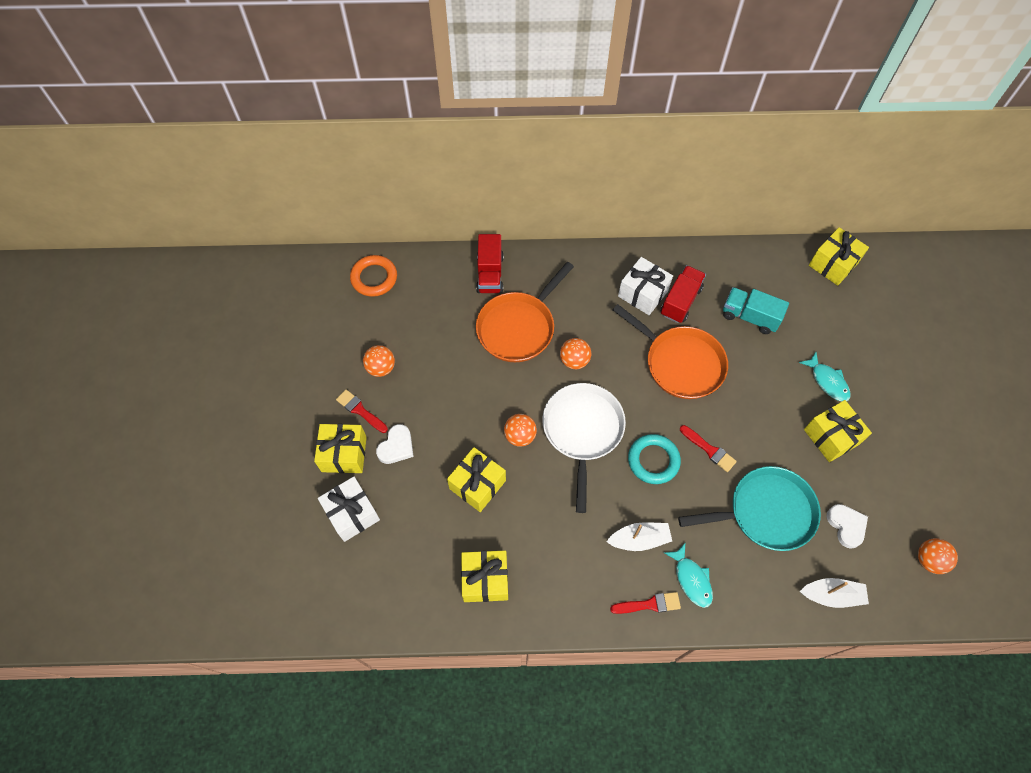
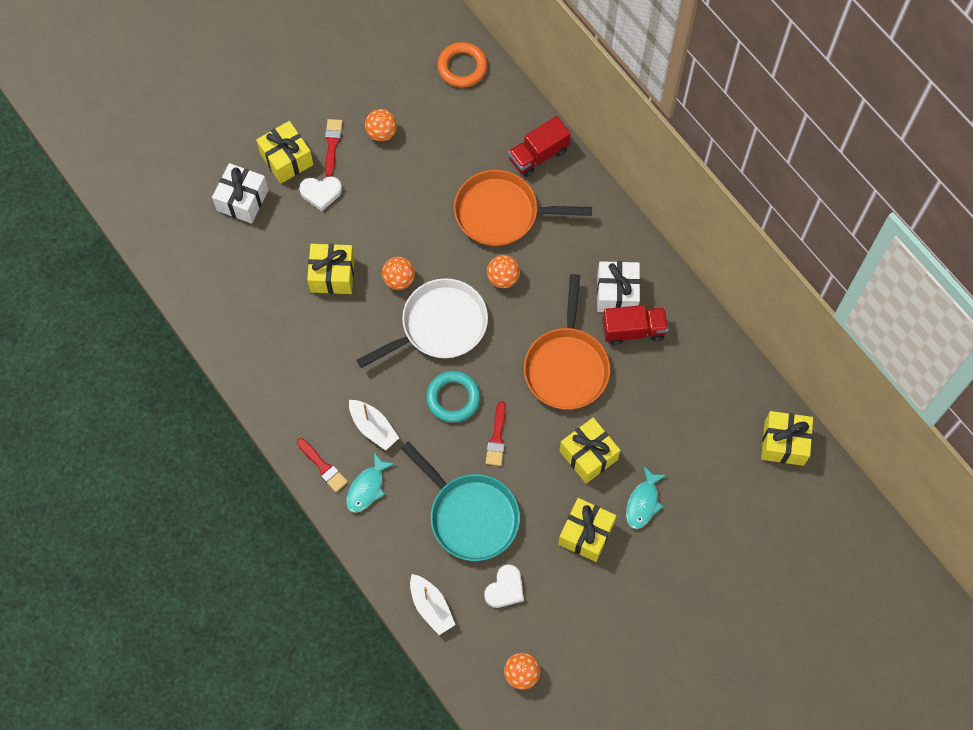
camera: 55 degrees right, 5 degrees up
(485, 580) = (258, 332): yellow gift -> yellow gift (588, 455)
(749, 317) = (663, 399): turquoise truck -> none

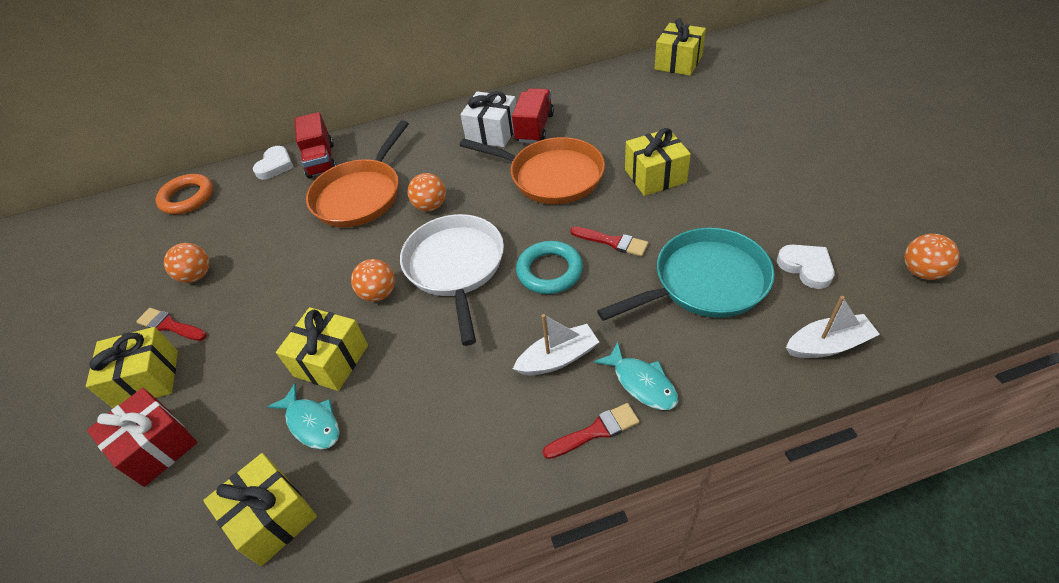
camera: 65 degrees left, 20 degrees down
(242, 200) = (157, 447): white gift -> red gift
(321, 193) = (219, 350): white heart -> white heart (275, 165)
(586, 534) = (745, 191): yellow gift -> yellow gift (272, 518)
(643, 502) = (717, 147): turquoise fish -> turquoise fish (312, 423)

